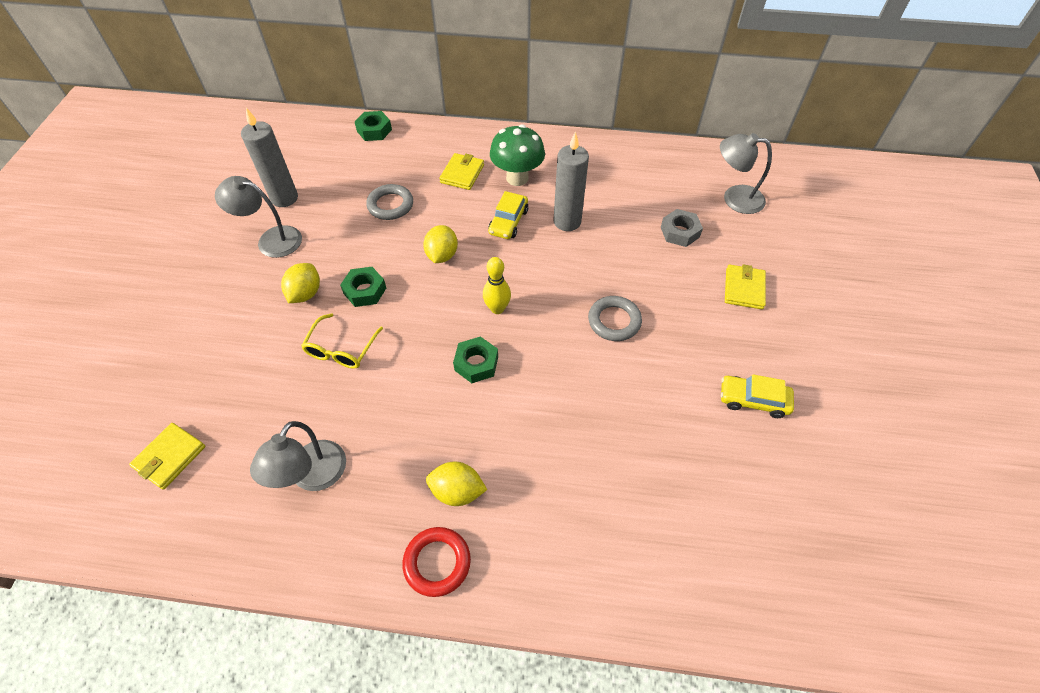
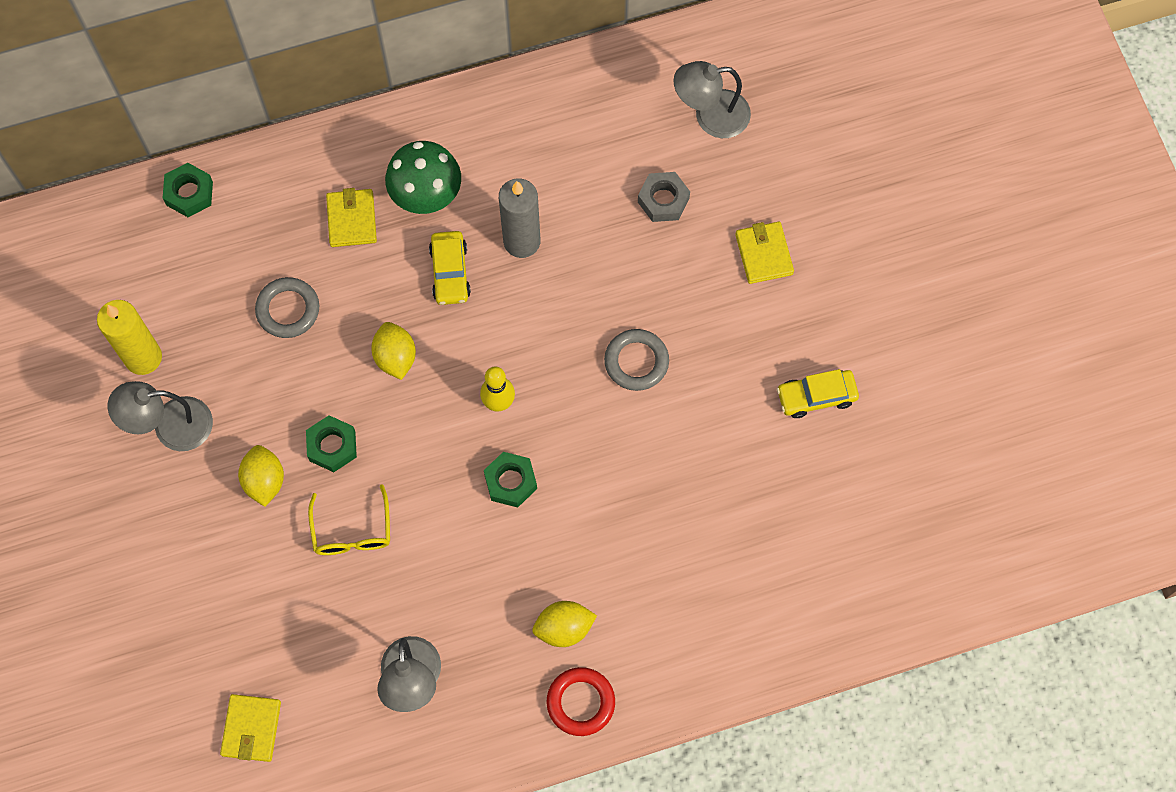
camera: 25 degrees left, 15 degrees up
(284, 198) = (143, 357): grey candle -> yellow candle

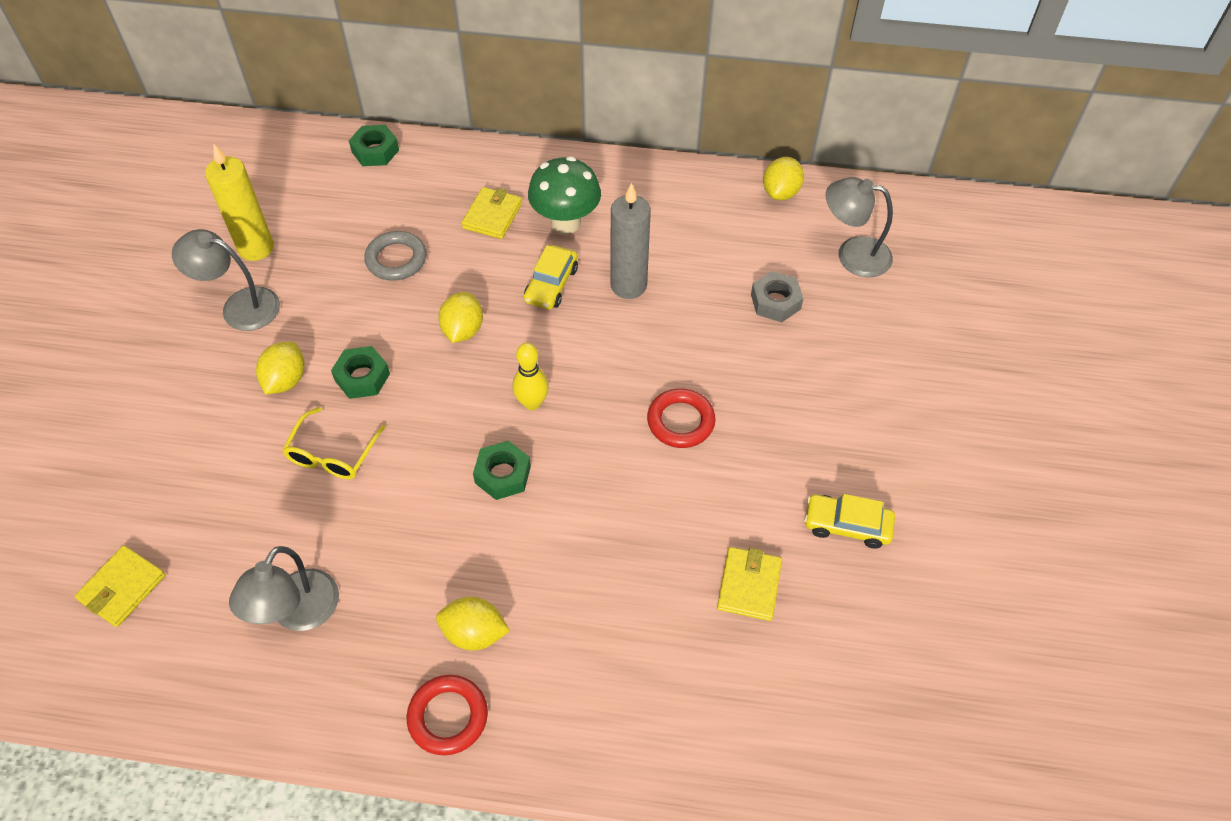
camera: 25 degrees right, 15 degrees down
(614, 71) = (780, 192): none -> yellow lemon
(636, 362) = (680, 421): grey ring -> red ring
(764, 254) = (851, 380): yellow wallet -> yellow wallet (749, 585)

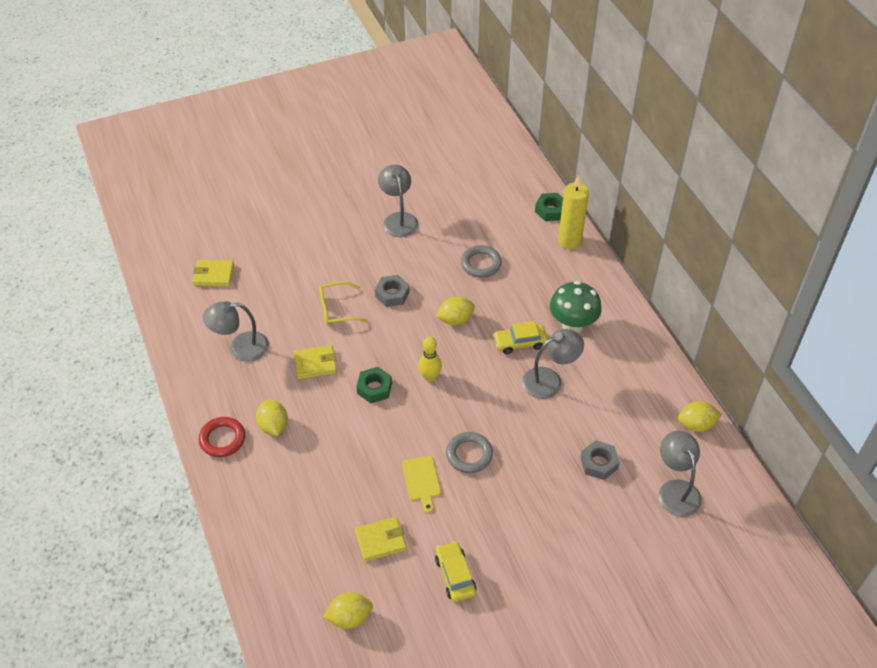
camera: 60 degrees right, 5 degrees down
(256, 248) = (440, 202): yellow candle -> yellow candle (569, 241)
(286, 380) = (367, 264): yellow lemon -> yellow lemon (349, 617)
(362, 377) = (392, 294): green nut -> grey nut
(492, 216) = (548, 288): yellow wallet -> yellow wallet (315, 364)
(628, 285) = (549, 380): grey candle -> grey lamp
(680, 421) = (469, 455): red ring -> grey ring
(686, 492) = (422, 481): none -> yellow cutting board

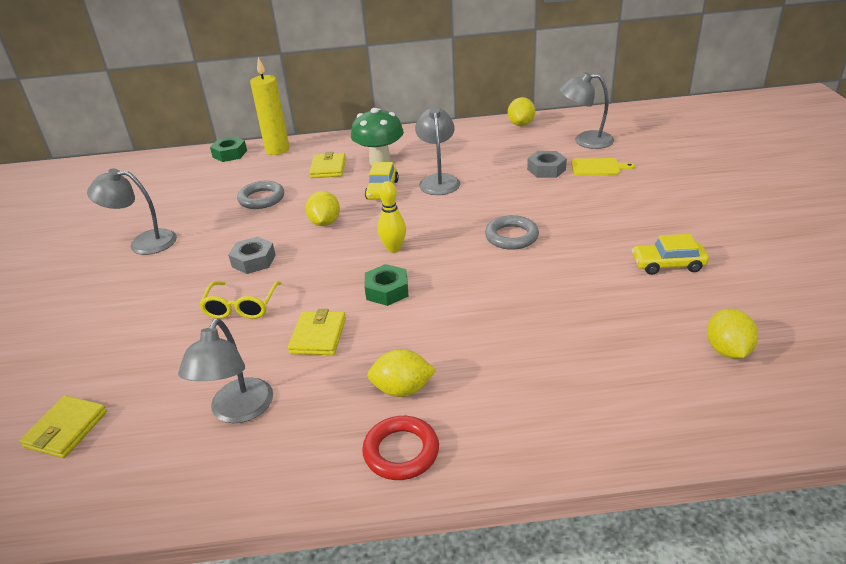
camera: 70 degrees left, 15 degrees down
(380, 540) = (615, 312): yellow wallet -> yellow wallet (328, 168)
(422, 481) = (536, 271): yellow cutting board -> yellow cutting board (598, 167)

